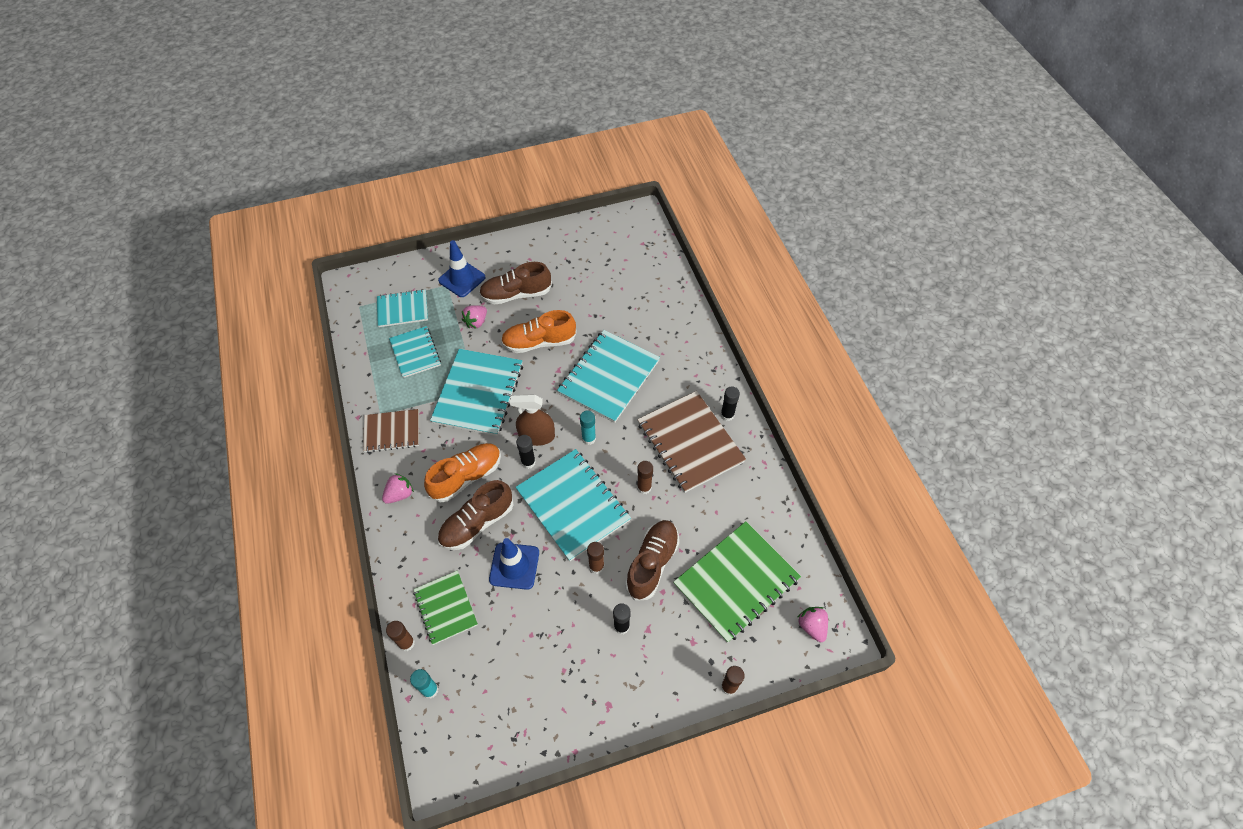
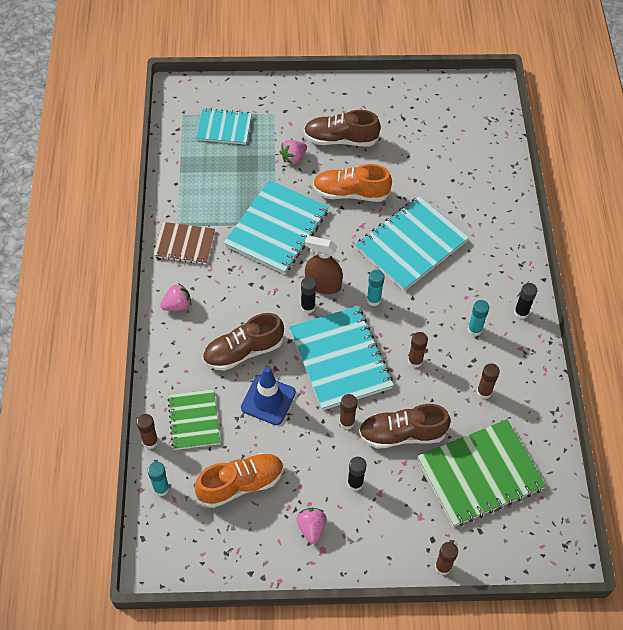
camera: 15 degrees right, 0 degrees up
(415, 353) = (225, 174): turquoise notebook -> none
(462, 279) = (290, 111): blue traffic cone -> none
(466, 477) = (244, 305): orange shoe -> orange shoe (241, 484)
(652, 563) = (402, 434): brown shoe -> brown shoe turned 135 degrees counterclockwise
(690, 442) = (474, 329): brown notebook -> turquoise glue stick
(716, 500) = (484, 392): none -> brown glue stick
(812, 626) = (542, 536): pink strawberry -> pink strawberry (311, 528)

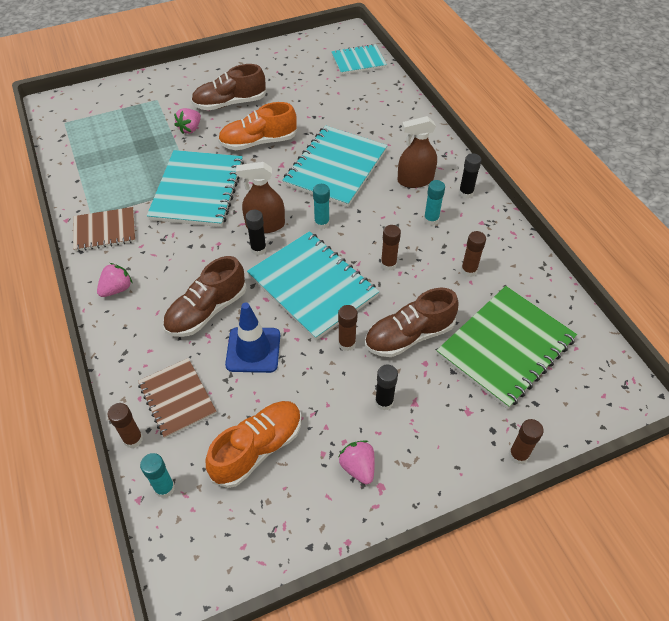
camera: 20 degrees left, 5 degrees down
(194, 420) = (177, 398): green notebook -> brown notebook
(224, 128) = (111, 122): turquoise notebook -> turquoise notebook (358, 61)
(480, 283) = (415, 180): none -> brown spray bottle

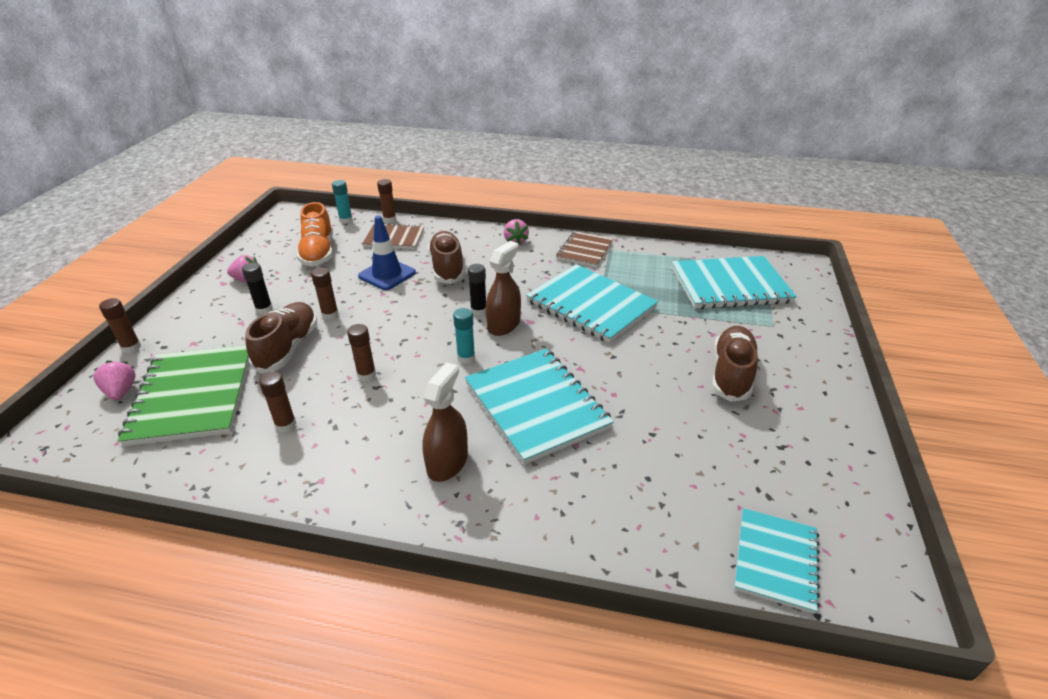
camera: 125 degrees right, 15 degrees down
(190, 129) = (698, 330): pink strawberry -> pink strawberry (121, 392)
(258, 142) = (635, 367): orange shoe -> none
(312, 286) = (403, 321): turquoise notebook -> turquoise notebook (729, 285)
(431, 220) = (377, 438): turquoise glue stick -> none
(466, 193) = (375, 497): black glue stick -> none

